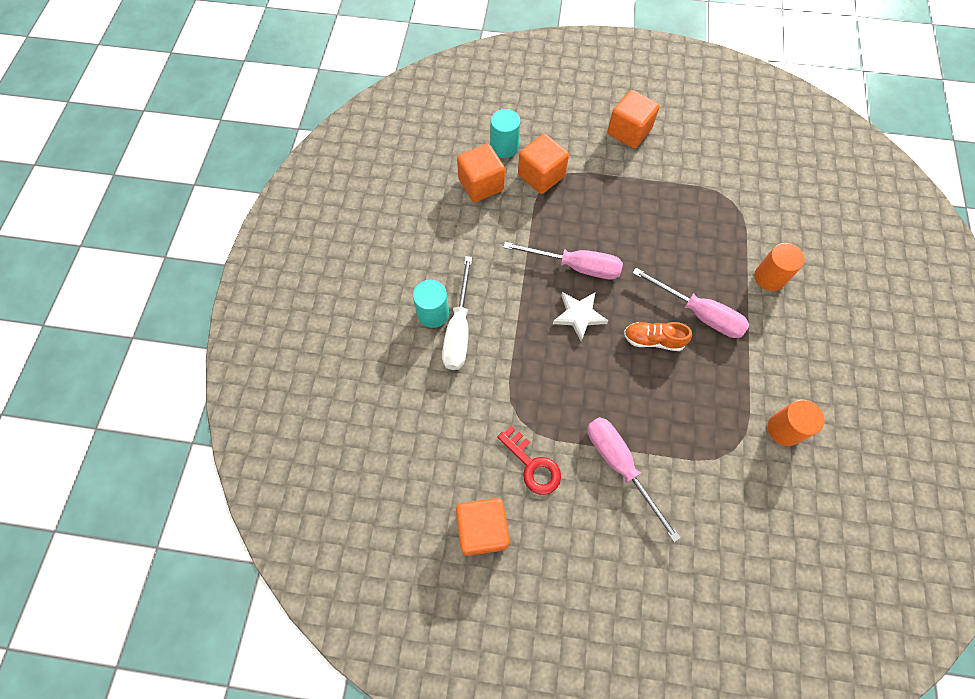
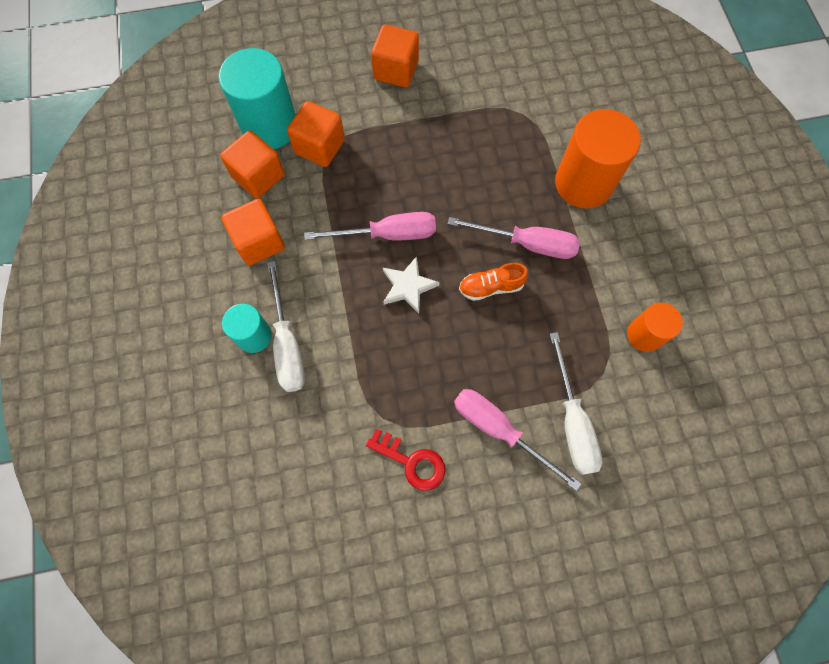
camera: 20 degrees left, 5 degrees up
(482, 529) = (382, 548): orange cube -> orange cube (259, 242)
(504, 147) = (270, 126): turquoise cylinder -> turquoise cylinder, size x1.78
(690, 482) = (572, 421): none -> white screwdriver
(769, 277) = (583, 183): orange cylinder -> orange cylinder, size x1.78

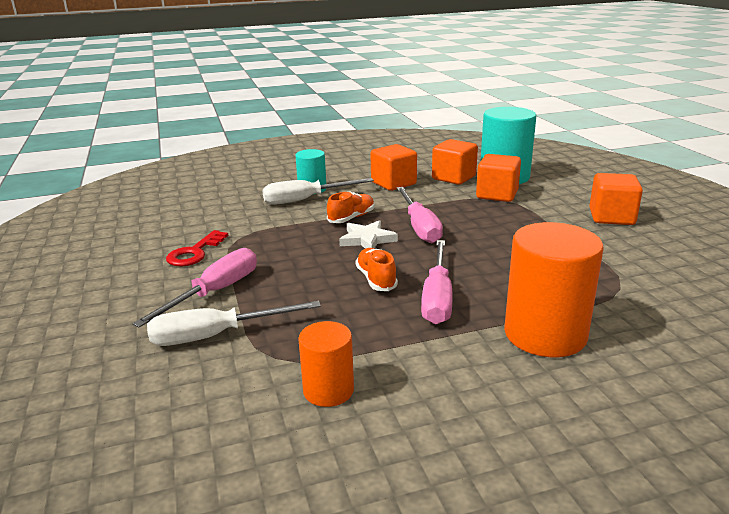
camera: 85 degrees right, 45 degrees down
(351, 297) = (351, 218): none -> orange shoe

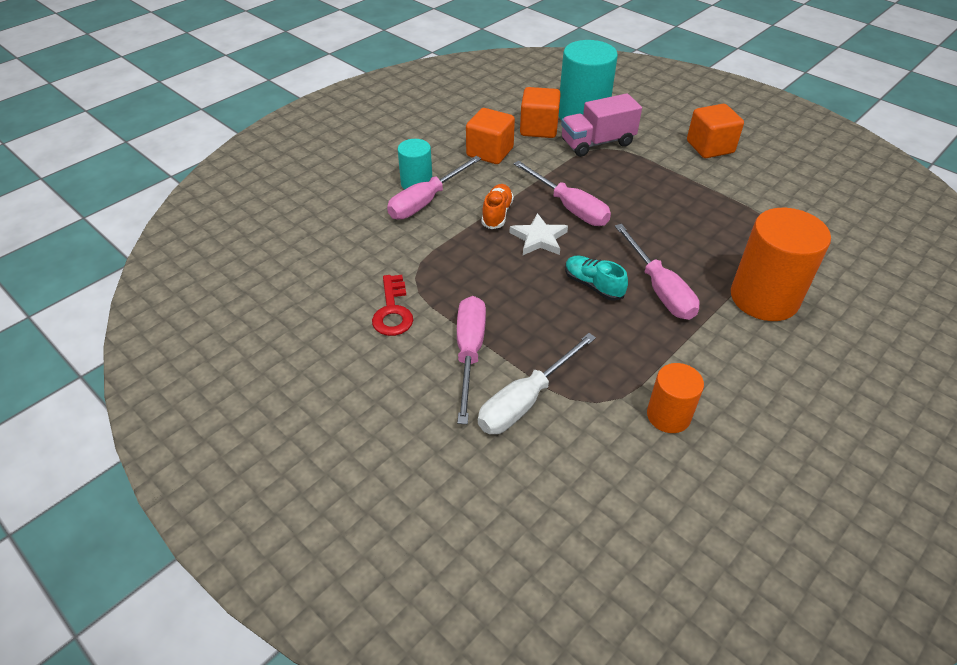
camera: 30 degrees left, 20 degrees up
(305, 200) = (426, 201): white screwdriver -> pink screwdriver
(376, 279) = (593, 285): orange shoe -> turquoise shoe
(497, 194) = (597, 143): orange cube -> pink truck

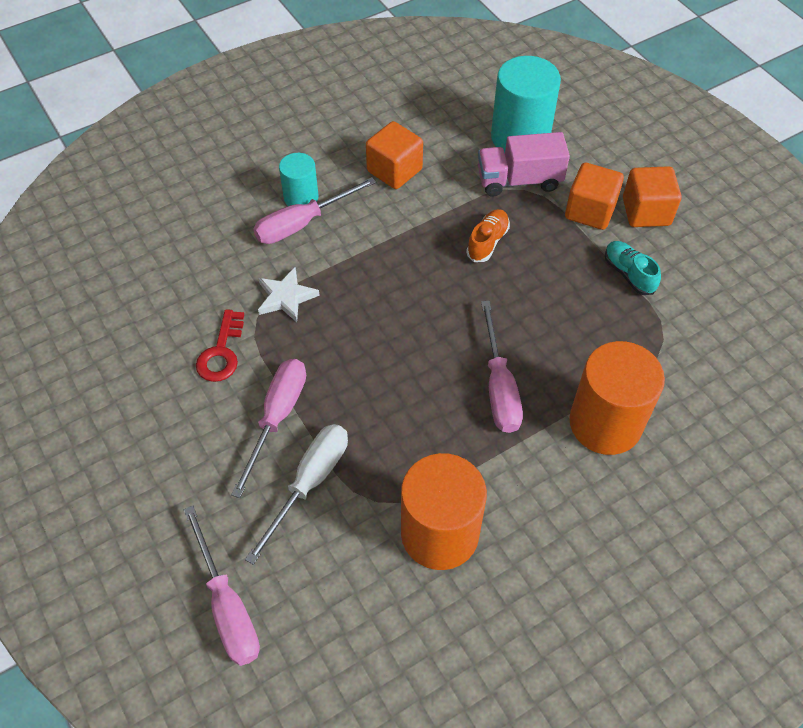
camera: 15 degrees right, 10 degrees up
(497, 214) = (369, 255): orange shoe -> orange shoe (487, 242)
(525, 400) = (310, 483): white screwdriver -> white screwdriver turned 150 degrees clockwise
(539, 128) = (462, 147): orange cube -> orange cube (590, 211)
(539, 238) = (400, 296): white star -> white star (286, 297)
(569, 207) = (450, 263): pink screwdriver -> pink screwdriver (227, 606)
(593, 285) = (432, 367): turquoise shoe -> turquoise shoe (628, 274)
(668, 415) = (439, 533): orange cylinder -> orange cylinder, size x1.78

